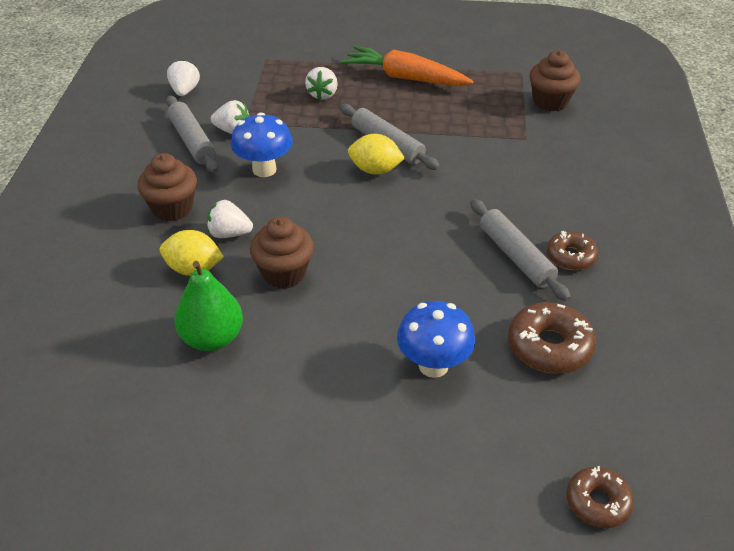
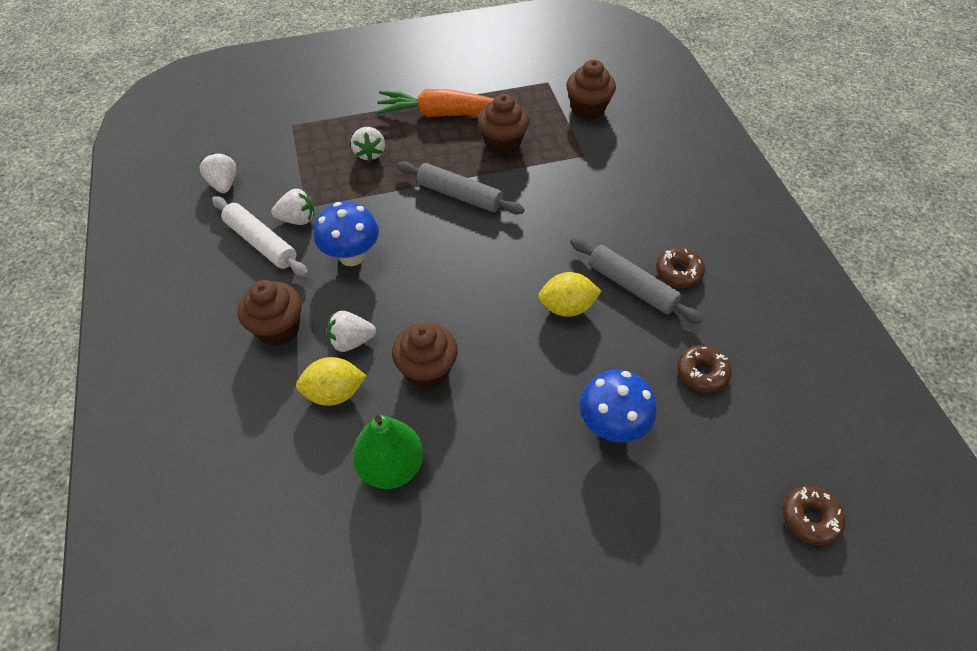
camera: 20 degrees left, 10 degrees up
(192, 141) = (261, 243): grey rolling pin -> white rolling pin
(375, 170) = (461, 227): yellow lemon -> yellow lemon (567, 307)
(450, 112) = (503, 143): none -> brown cupcake
(549, 346) = (702, 373): brown donut -> brown donut, size x0.65

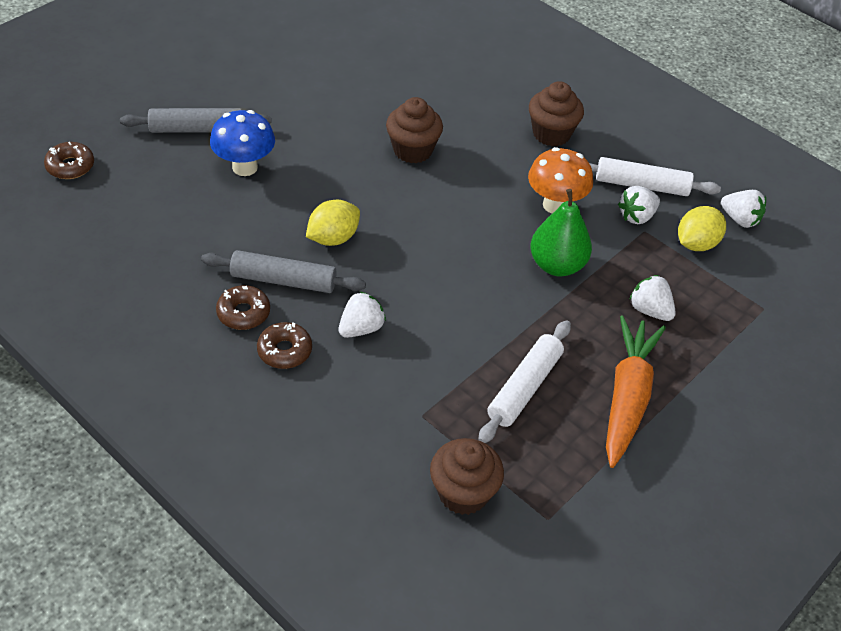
camera: 145 degrees right, 5 degrees down
(334, 393) = (466, 113): yellow lemon -> yellow lemon (696, 244)
(351, 256) = (555, 205): blue mushroom -> orange mushroom
(351, 341) = (488, 146): white strawberry -> white strawberry (361, 328)
(391, 467) = (388, 91): green pear -> green pear (557, 265)
(442, 114) = (627, 398): orange carrot -> orange carrot turned 45 degrees counterclockwise
(459, 195) = (515, 303): grey rolling pin -> grey rolling pin (197, 129)
(503, 143) = (524, 388): brown cupcake -> white rolling pin
(702, 373) = (186, 231): brown donut -> brown donut (284, 351)

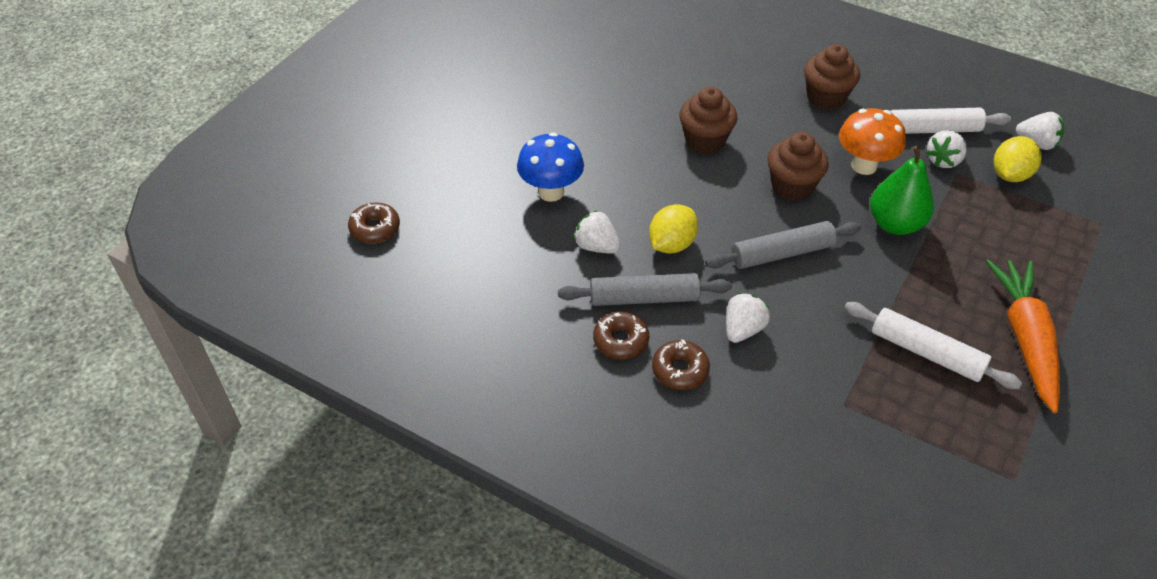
camera: 10 degrees left, 0 degrees up
(197, 129) = (485, 164): grey rolling pin -> grey rolling pin (782, 253)
(463, 493) = (923, 474): brown cupcake -> brown cupcake (792, 186)
(524, 388) = (926, 352): white rolling pin -> white rolling pin turned 75 degrees counterclockwise
(650, 310) = (1001, 249): white strawberry -> white strawberry (596, 246)

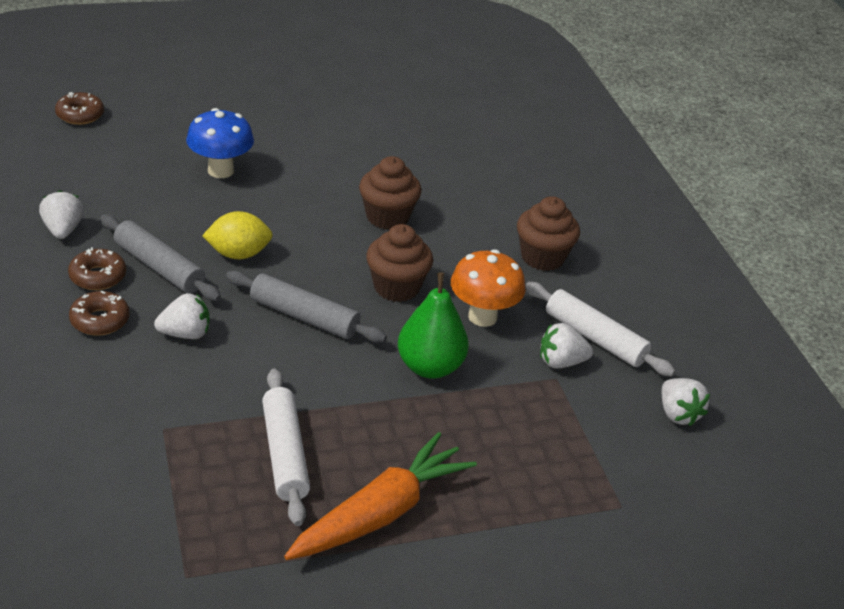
camera: 40 degrees right, 10 degrees down
(596, 246) = (188, 219): white strawberry -> white strawberry (63, 230)
(1010, 175) = (603, 414): yellow lemon -> none

